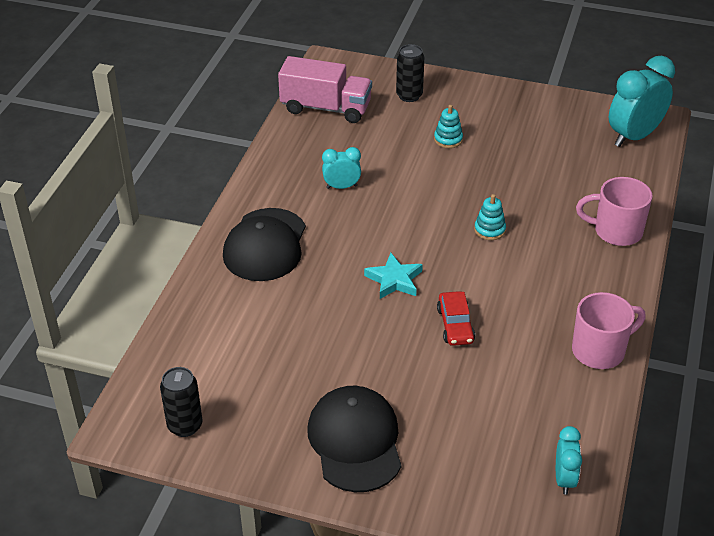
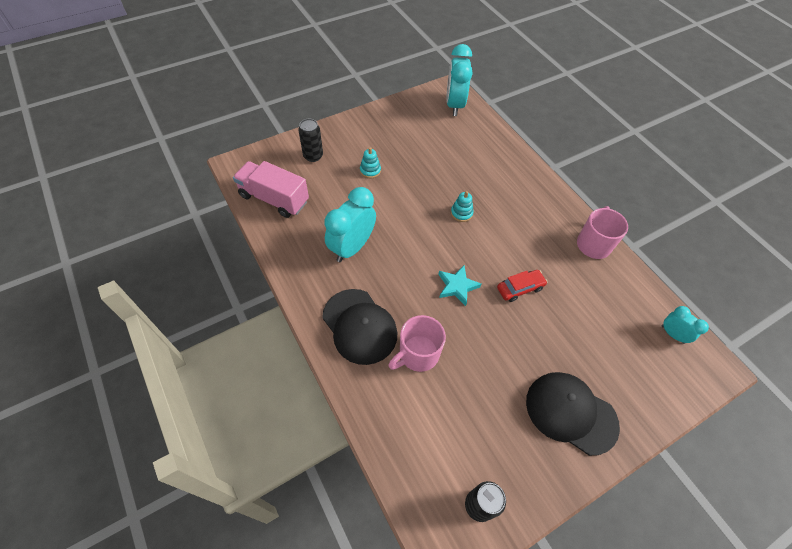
camera: 50 degrees left, 15 degrees up
(326, 108) = (274, 199): pink truck -> pink truck turned 120 degrees counterclockwise
(341, 187) = (352, 247): turquoise clock -> turquoise clock, size x1.88
(455, 325) = (520, 288): red car -> red car turned 60 degrees counterclockwise
(616, 231) = (515, 167): pink mug -> pink mug (417, 354)

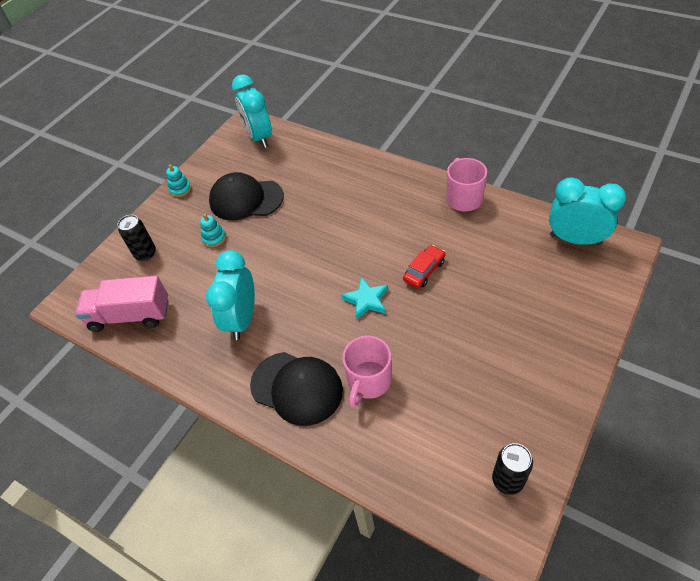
camera: 20 degrees left, 5 degrees down
(461, 213) = (328, 232): turquoise stacking toy -> turquoise stacking toy (180, 189)
(571, 413) = (534, 353): black cap -> black cap (246, 199)
(672, 334) = (575, 239): turquoise clock -> turquoise clock, size x1.88

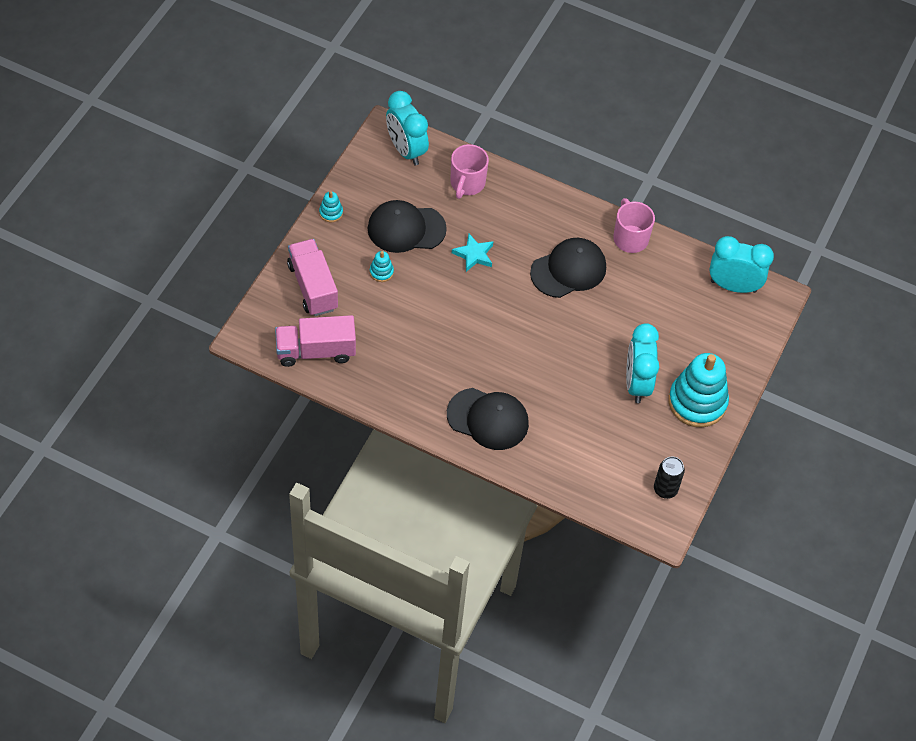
camera: 15 degrees left, 5 degrees up
(145, 253) = (313, 287): black can -> pink truck
(242, 319) = (427, 357): turquoise clock -> turquoise clock (637, 383)
(366, 300) = (542, 341): turquoise star -> turquoise star (474, 255)
(368, 381) = (550, 414): pink mug -> pink mug (467, 183)
(399, 230) = (568, 270): none -> black cap
(424, 271) = (594, 313): red car -> none
(543, 366) = (697, 402): none -> turquoise stacking toy

